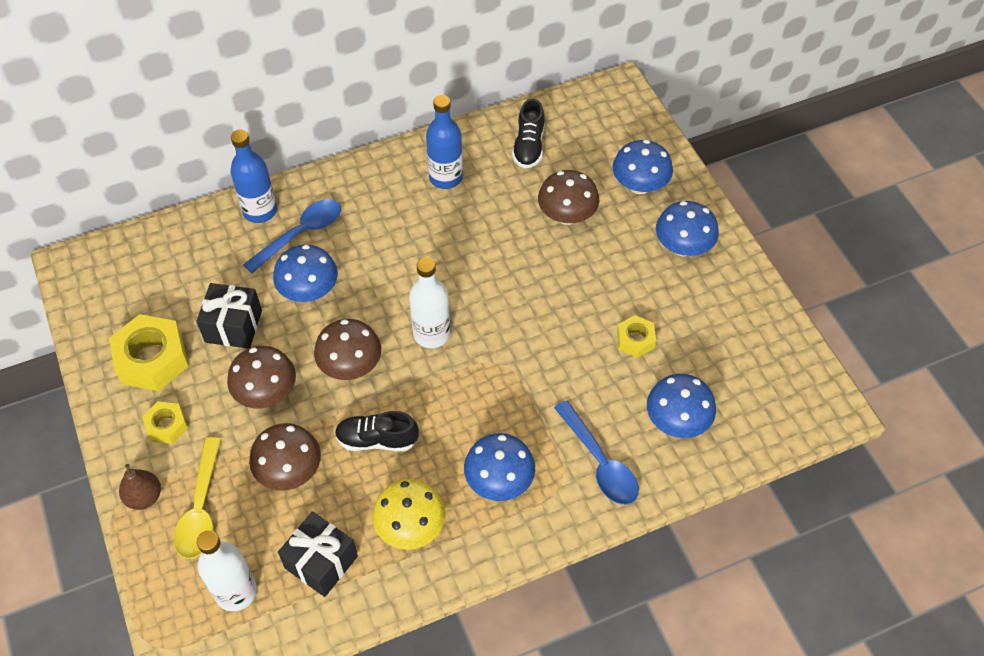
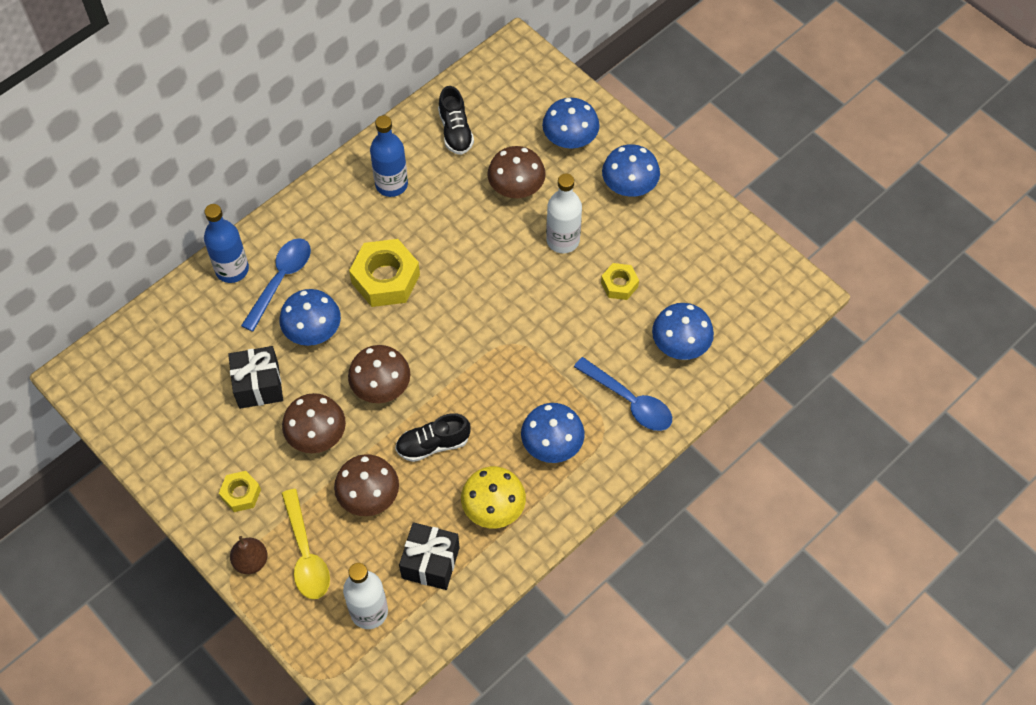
camera: 20 degrees left, 5 degrees up
(152, 359) = (198, 439): yellow nut -> yellow nut (385, 279)
(431, 334) = (440, 335): white bottle -> white bottle (563, 240)

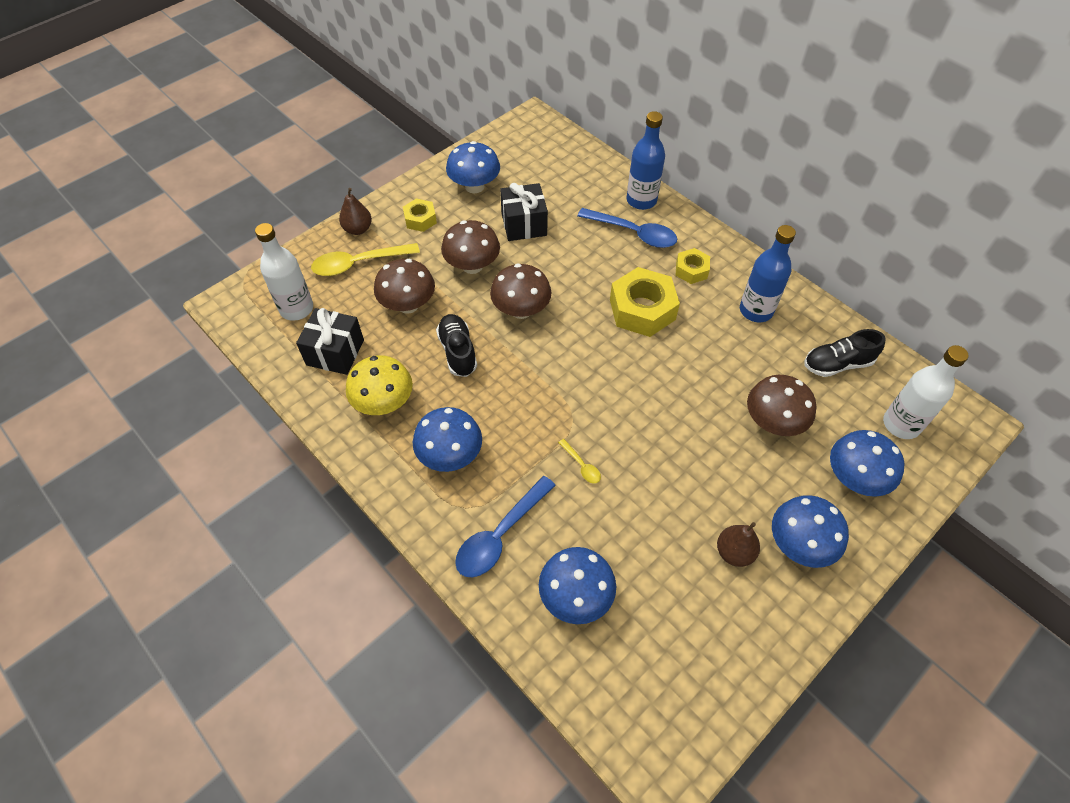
camera: 90 degrees right, 5 degrees down
(313, 331) = (580, 258): blue mushroom -> blue mushroom (474, 186)
(561, 337) = (581, 465): none -> yellow spoon
(563, 240) = (709, 469): white bottle -> white bottle (901, 424)
(619, 284) = (655, 528): yellow nut -> yellow nut (691, 270)
(638, 231) = (734, 552): none -> brown pear

